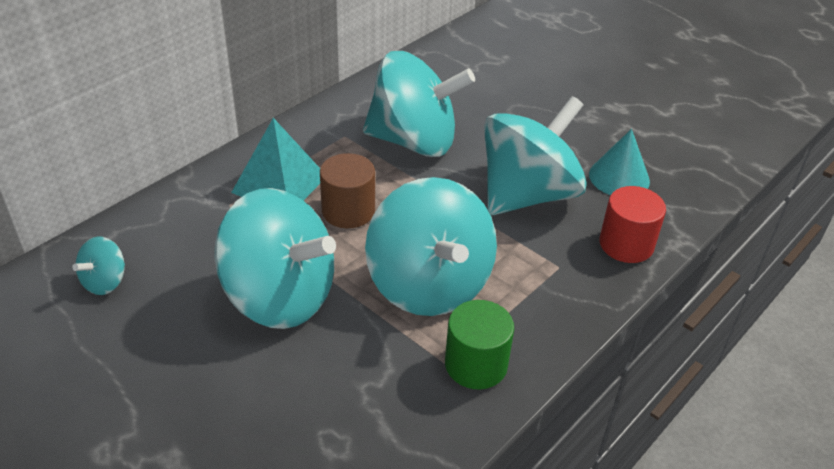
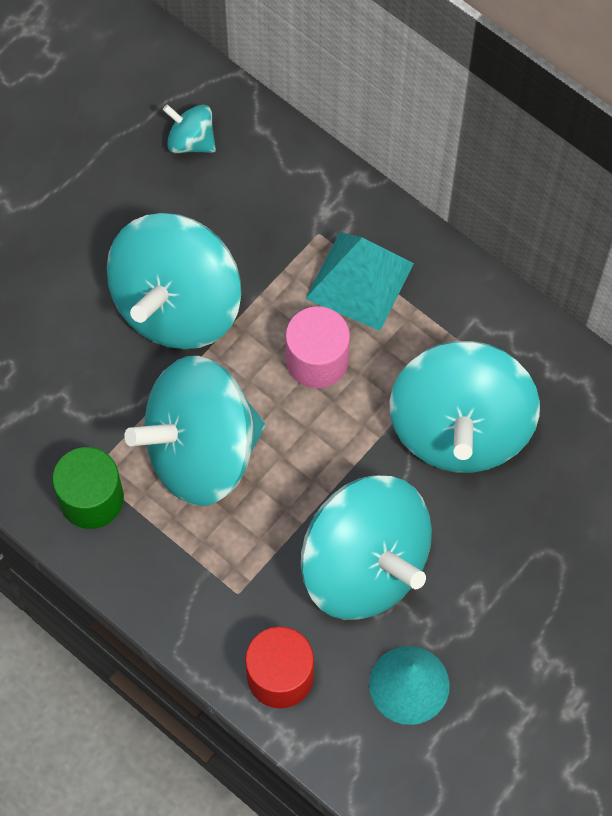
camera: 90 degrees right, 25 degrees up
(348, 211) = (317, 360): brown cylinder -> pink cylinder

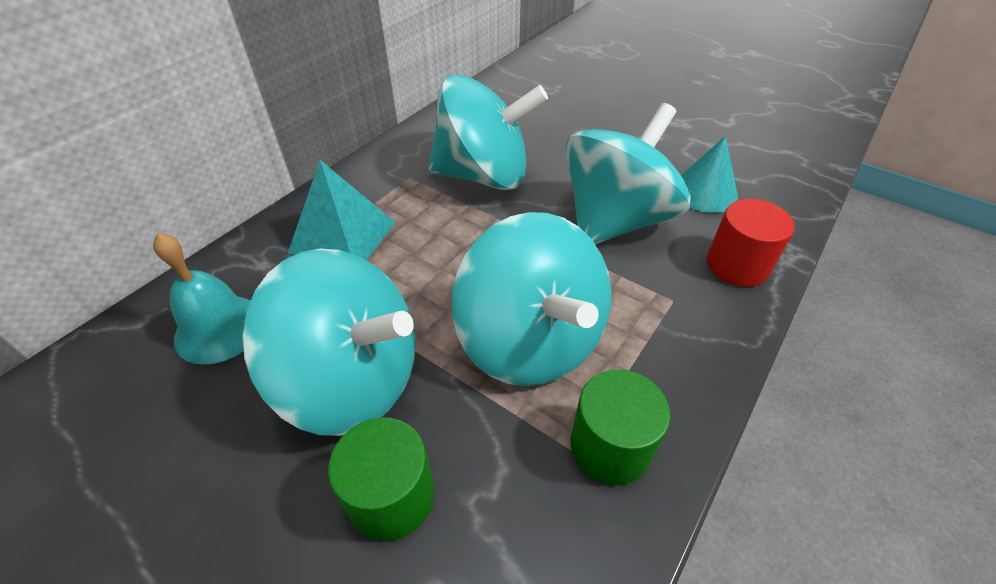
camera: 95 degrees left, 20 degrees down
(74, 340) = (391, 496): none -> green cylinder
(191, 141) = (128, 386): turquoise spinning top -> none
(245, 192) = (219, 328): none -> turquoise bell
(317, 360) = (423, 260): pink cylinder -> none

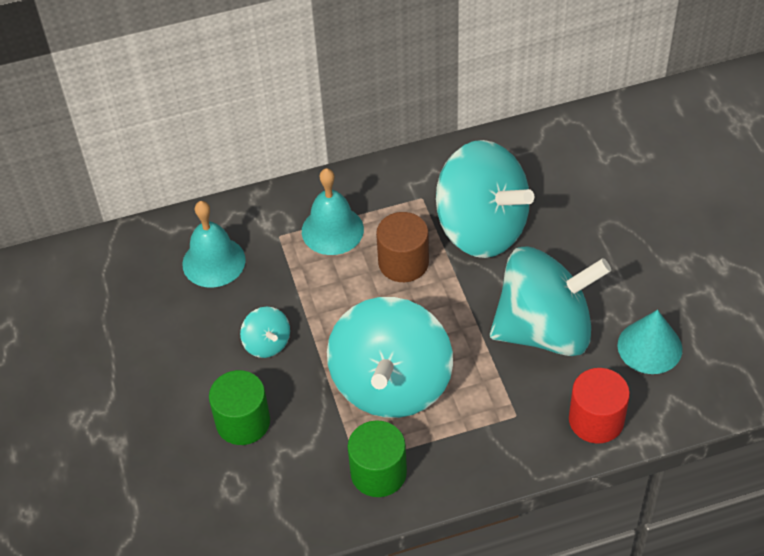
camera: 40 degrees right, 5 degrees up
(342, 237) = (332, 230): turquoise pyramid -> turquoise bell
(352, 380) = (267, 343): turquoise spinning top -> turquoise spinning top, size x0.43
(439, 230) = (403, 262): none -> brown cylinder

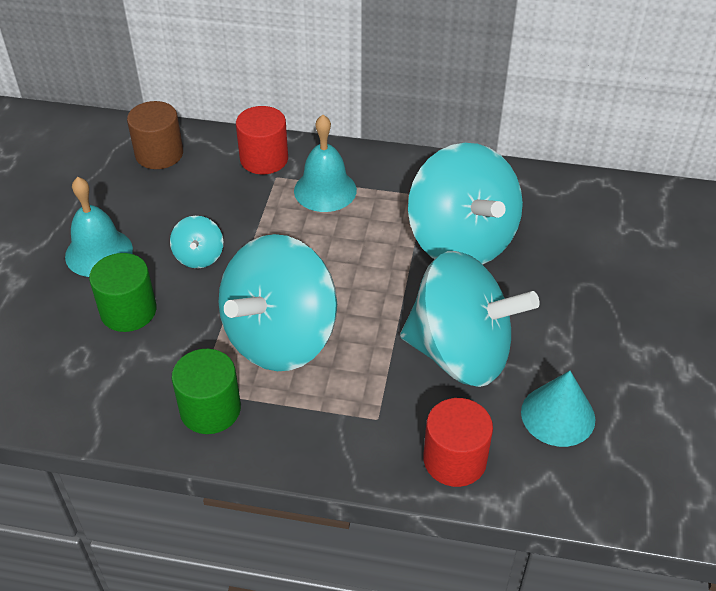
camera: 25 degrees right, 5 degrees down
(214, 262) = (207, 175): turquoise bell -> turquoise bell (99, 252)
(254, 222) = (264, 159): none -> red cylinder
(403, 262) = (368, 241): brown cylinder -> brown cylinder (159, 154)

